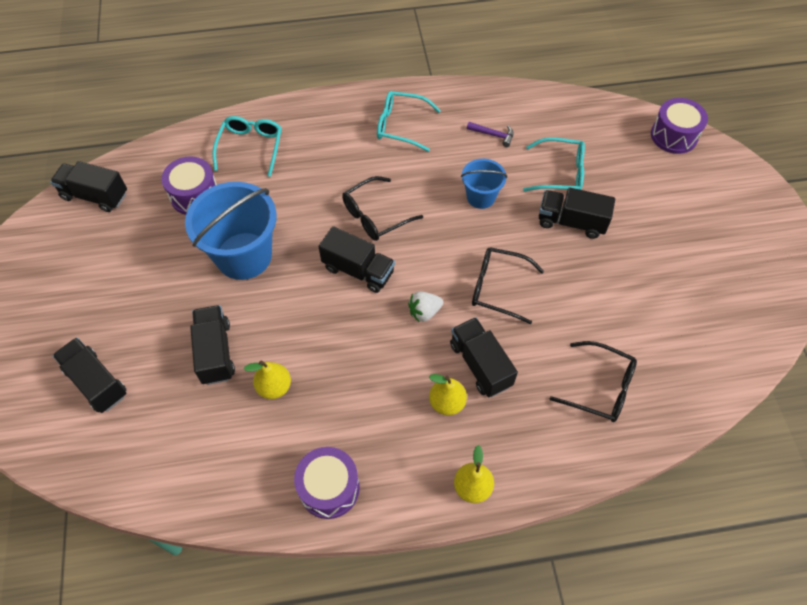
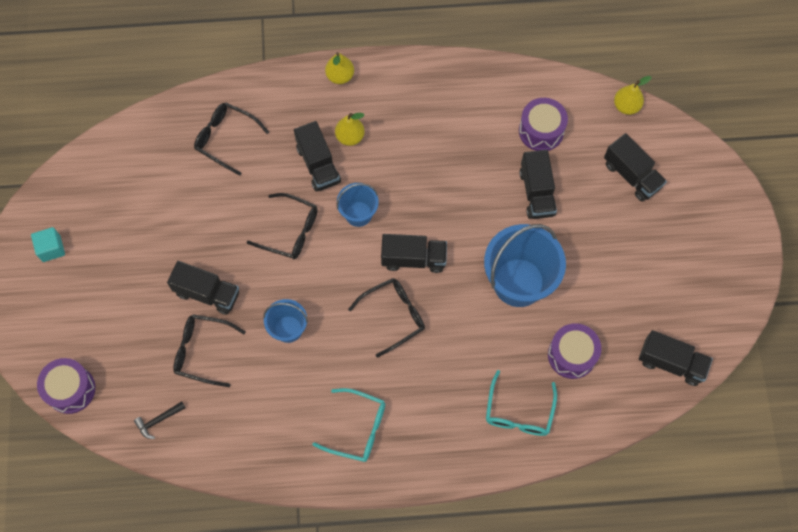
camera: 175 degrees left, 10 degrees up
(274, 387) = (487, 160): yellow pear -> yellow pear (626, 106)
(329, 488) = (444, 84): purple drum -> purple drum (541, 131)
(358, 270) = (413, 259): black truck -> black truck turned 150 degrees clockwise
(424, 312) = (358, 214): white strawberry -> blue bucket
(493, 135) = (261, 407): purple hammer -> none
(560, 173) = (202, 351): turquoise glasses -> black glasses
(584, 119) = (158, 420): none -> black hammer
(751, 251) = (51, 248): none -> turquoise cube

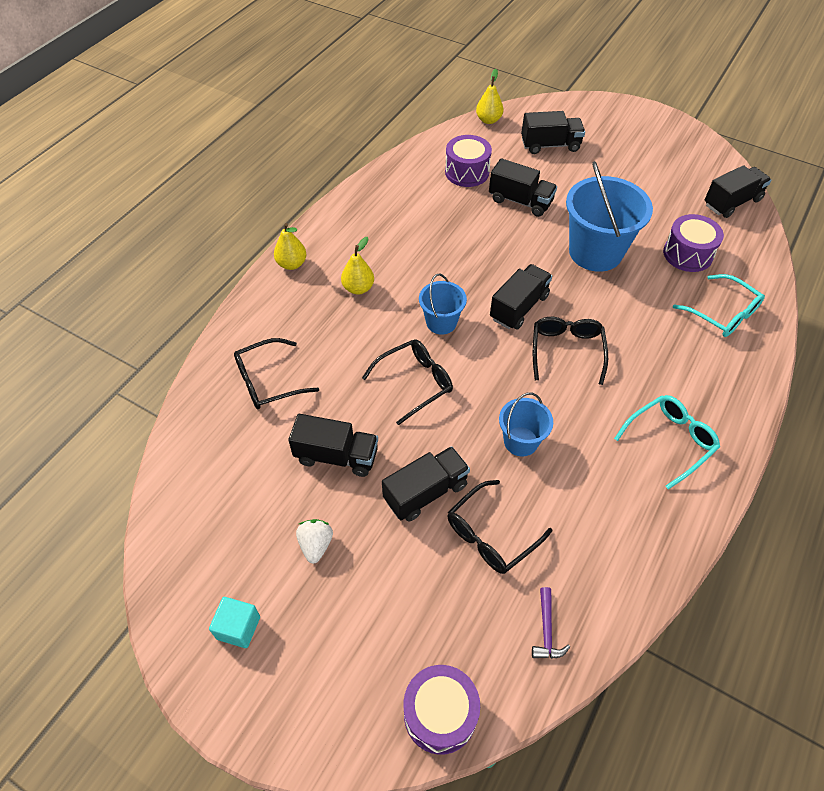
camera: 55 degrees left, 15 degrees down
(128, 253) = (316, 545): none -> white strawberry
(158, 420) = (546, 630): black hammer -> purple hammer
(318, 165) = (364, 325): black truck -> black truck (336, 456)

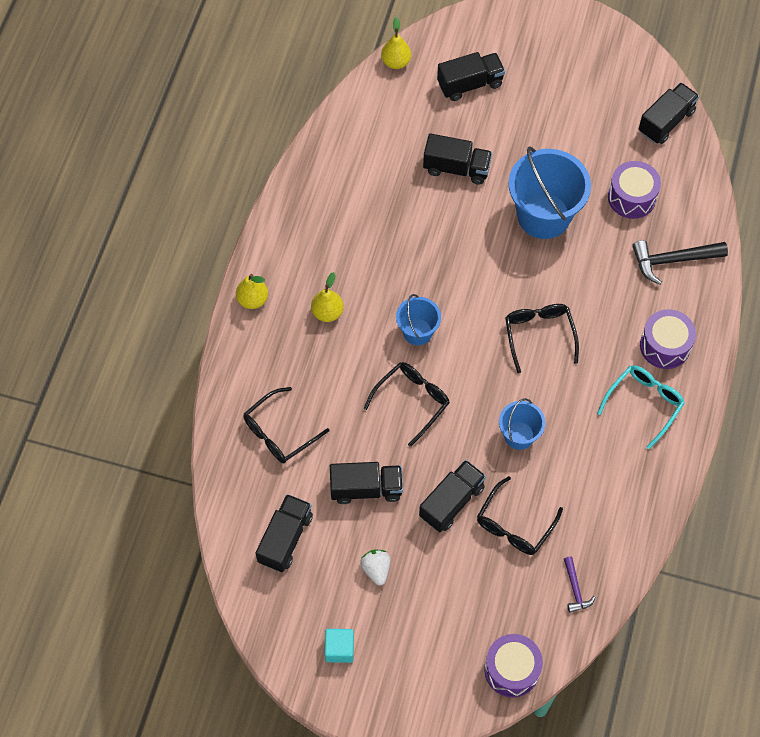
camera: 15 degrees left, 10 degrees up
(467, 172) = (392, 141): purple drum -> purple drum (665, 346)
(519, 307) = (485, 298): black truck -> black truck (285, 539)
(723, 314) = (673, 260): turquoise glasses -> black hammer

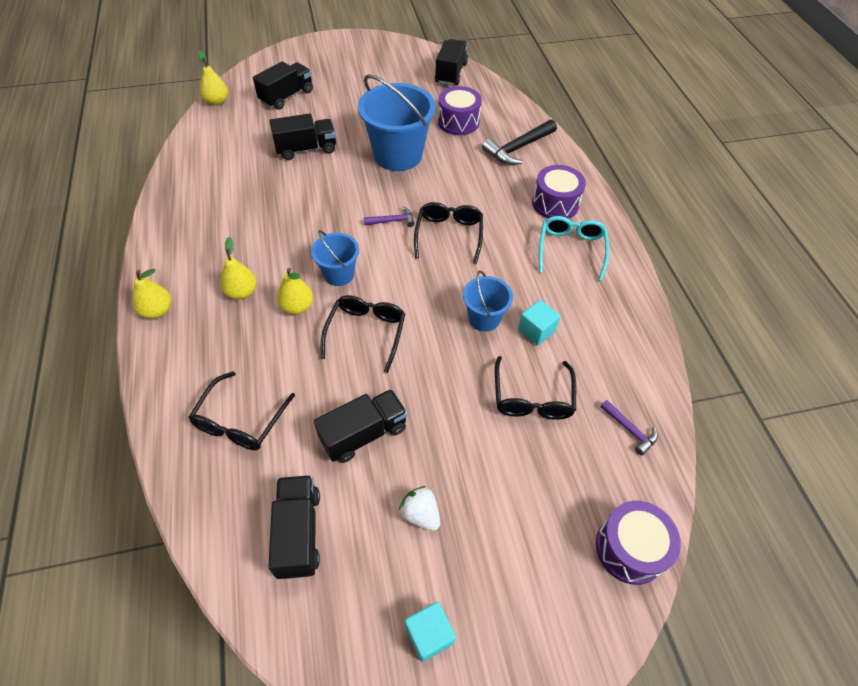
camera: 30 degrees left, 10 degrees down
(367, 349) = (297, 307): none -> yellow pear
(451, 502) = (459, 405): black truck -> none
(495, 295) = (392, 221): none -> purple hammer
(539, 334) = (449, 235): black glasses -> black glasses turned 45 degrees clockwise
(557, 468) = (536, 331): none -> turquoise cube

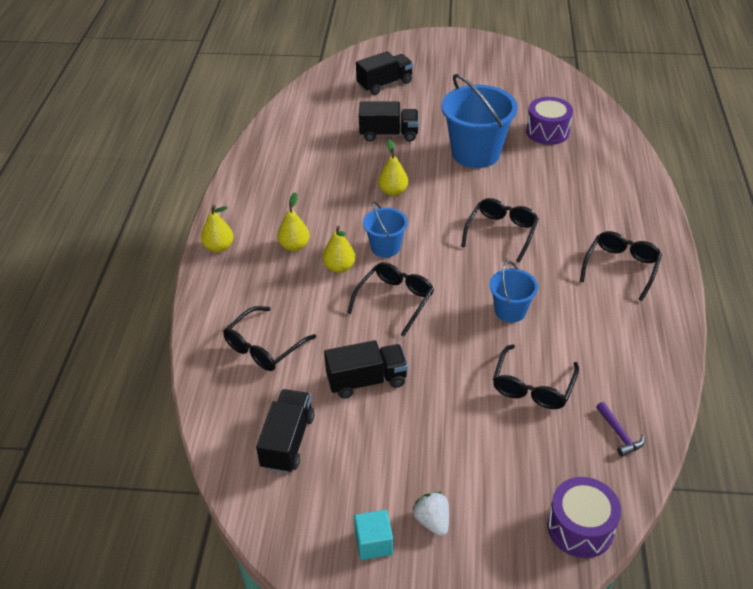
camera: 20 degrees right, 10 degrees down
(217, 101) = (318, 79): yellow pear -> yellow pear (393, 191)
(392, 221) = (450, 211): purple hammer -> none
(420, 514) = (396, 453): white strawberry -> white strawberry (432, 521)
(451, 73) = (556, 84): black truck -> none
(518, 148) = (601, 165): black hammer -> none
(536, 331) = (558, 331): turquoise cube -> none
(555, 203) = (621, 223): purple drum -> none
(571, 249) = (621, 267): turquoise glasses -> black glasses

